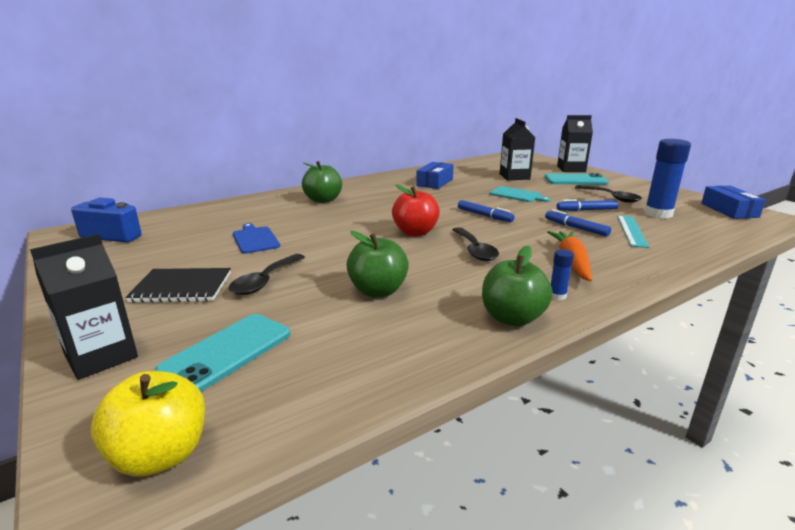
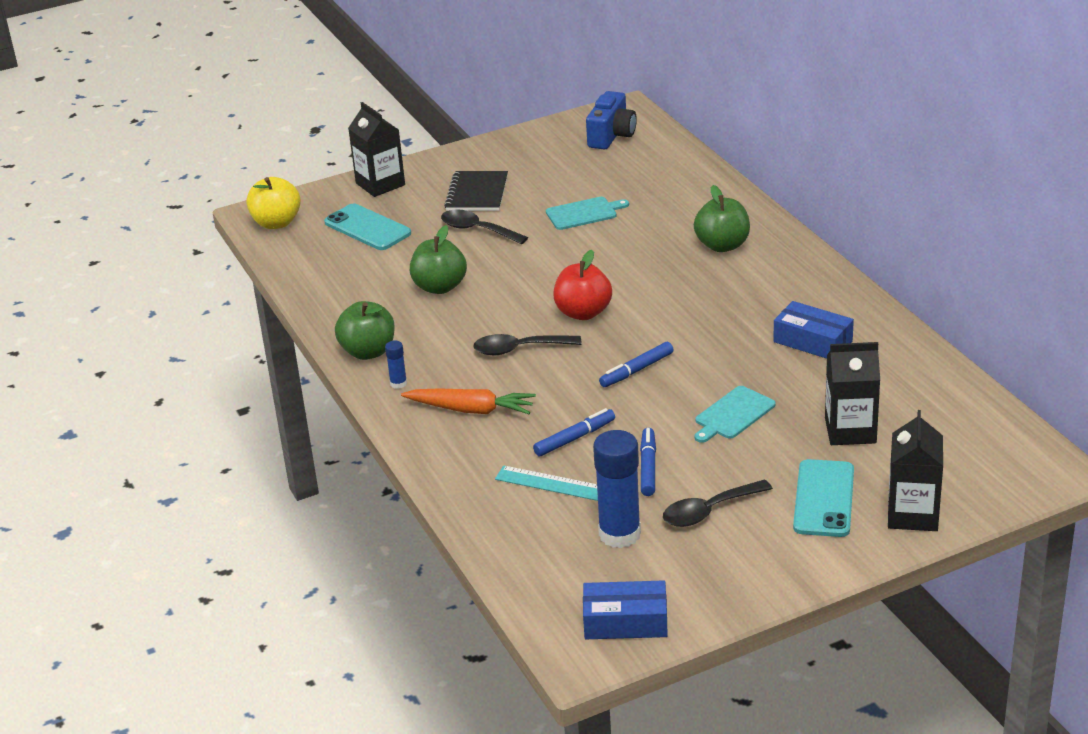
camera: 100 degrees right, 10 degrees up
(255, 239) = (584, 213): blue cutting board -> turquoise cutting board

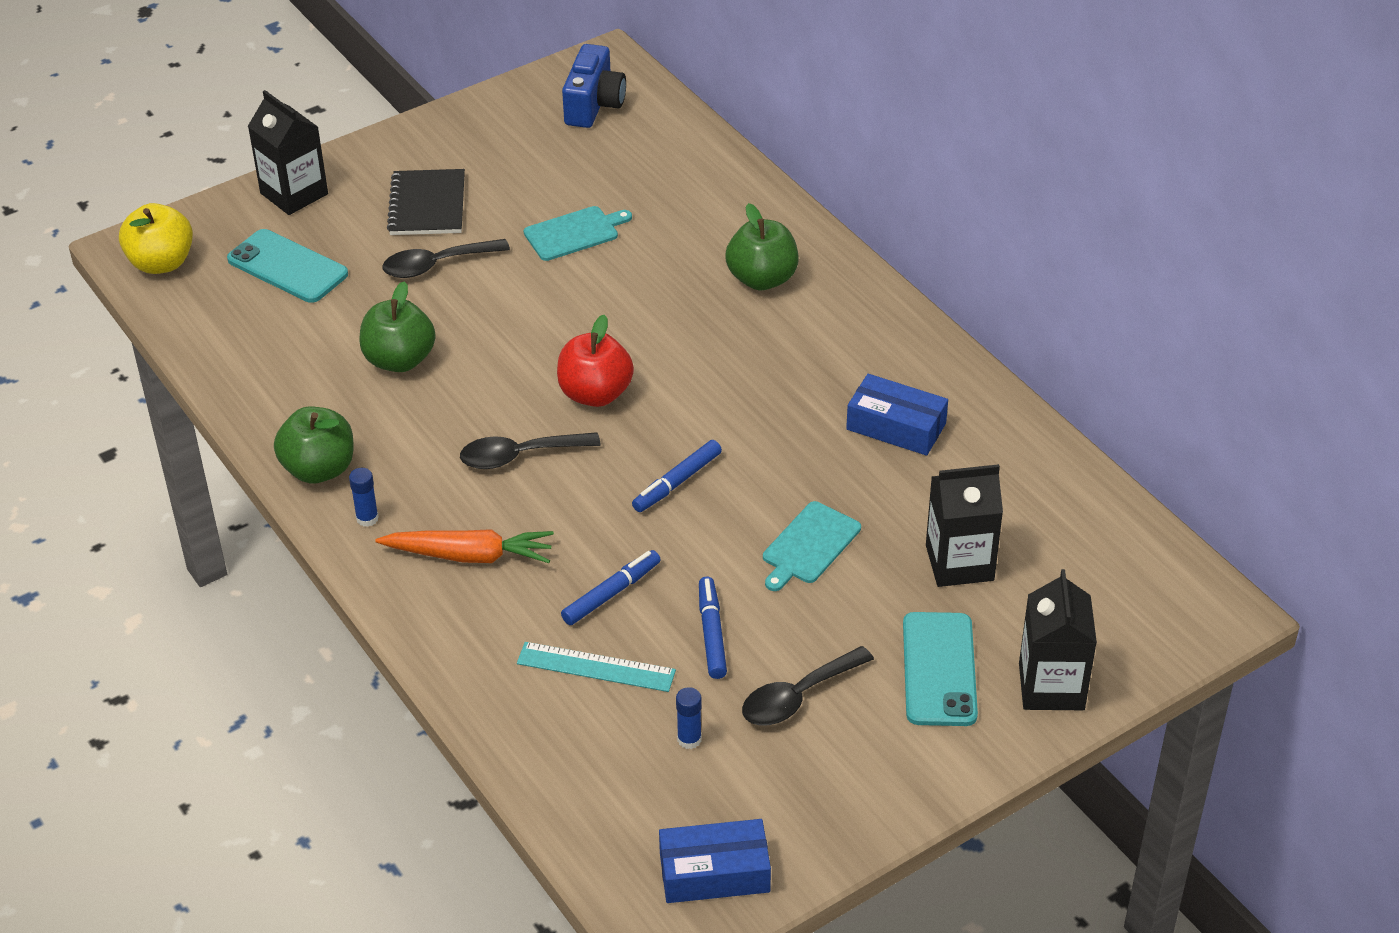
camera: 10 degrees left, 10 degrees up
(477, 230) = (436, 265): black spoon -> black spoon turned 45 degrees counterclockwise
(619, 534) = (689, 739): blue glue stick -> blue glue stick, size x0.46

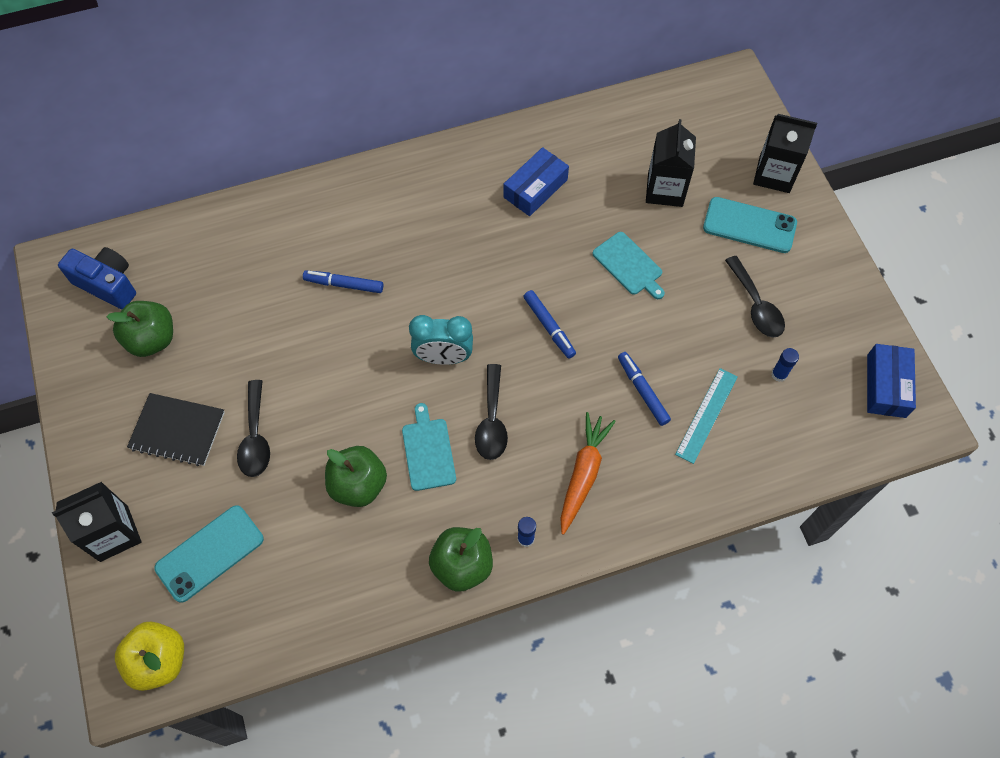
camera: 75 degrees left, 20 degrees up
(574, 233) = (259, 332): turquoise cutting board -> turquoise cutting board (428, 451)
(595, 394) = (443, 357): red apple -> turquoise clock
(712, 633) = (692, 340): blue marker -> blue marker (344, 284)
(762, 279) = (361, 225): green apple -> green apple (152, 339)

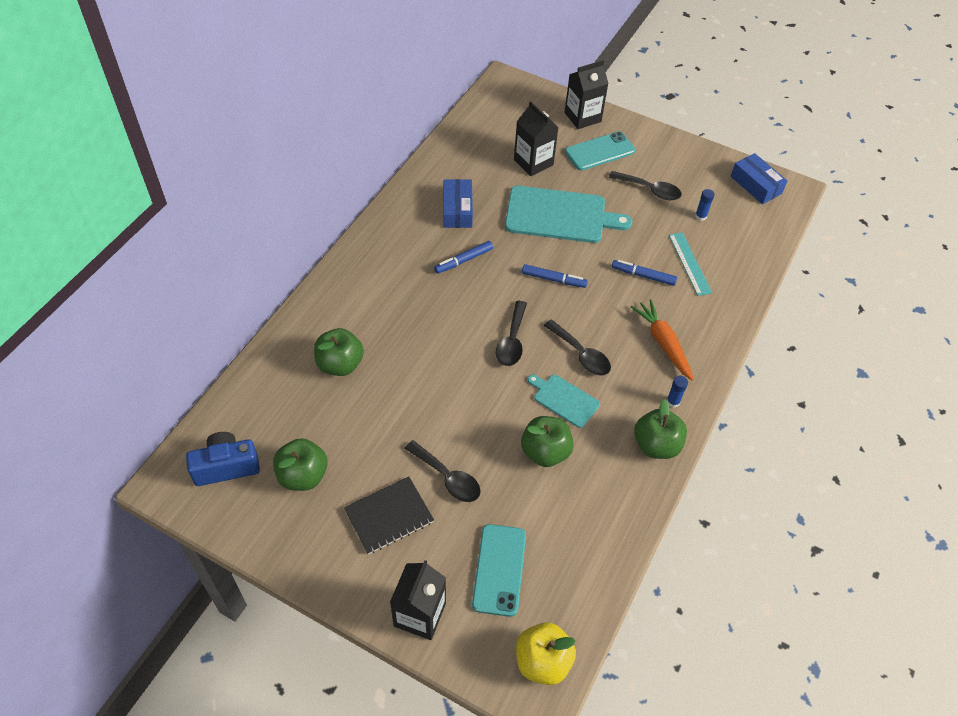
camera: 45 degrees left, 10 degrees down
(278, 263) = (340, 364): none -> green apple
(344, 284) = (400, 345): blue marker -> blue marker (463, 260)
(443, 357) = (512, 341): turquoise clock -> black spoon
(629, 265) = (559, 215): turquoise cutting board -> turquoise cutting board, size x1.90

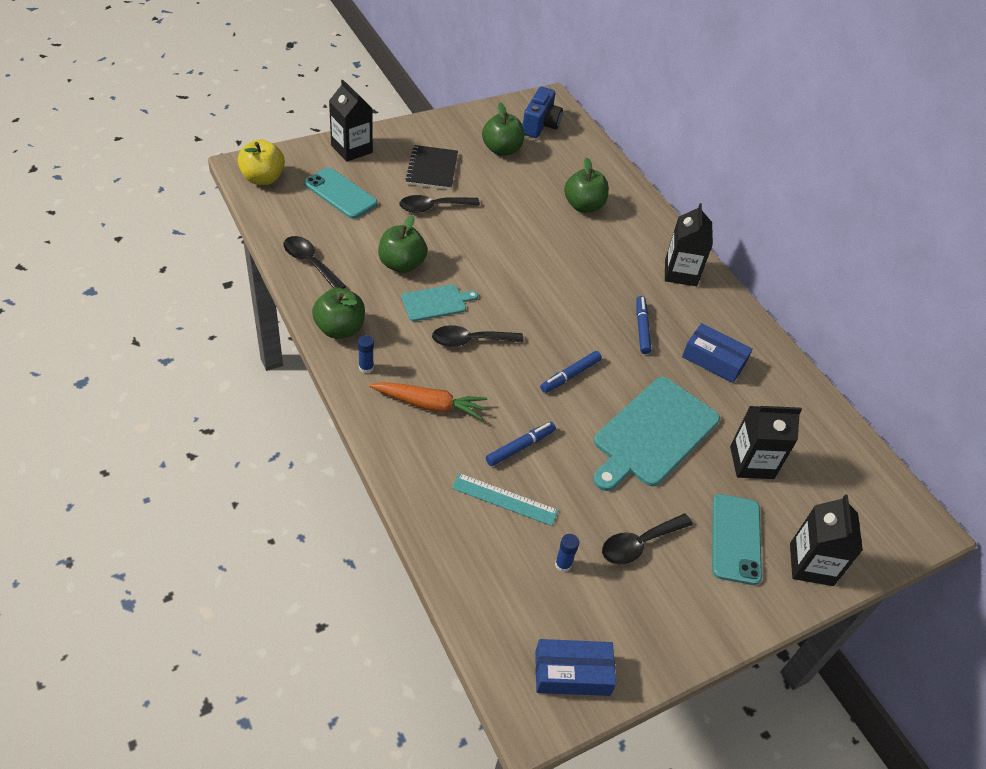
camera: 120 degrees right, 5 degrees down
(374, 263) = (680, 273): none -> black carton
(512, 341) = (523, 307): black spoon -> black spoon (310, 263)

